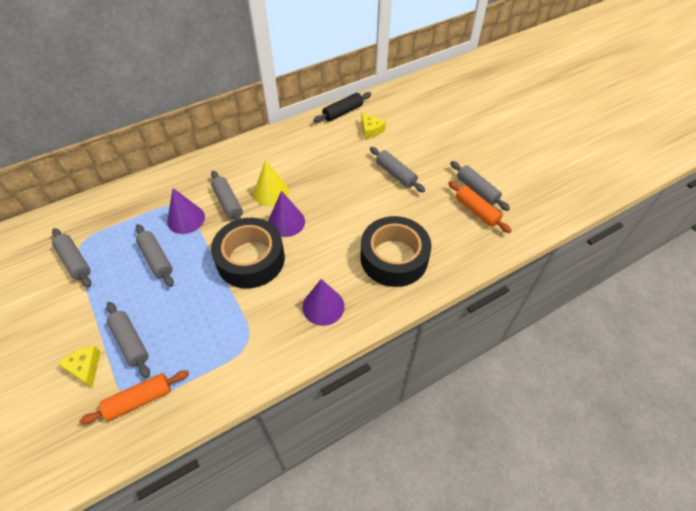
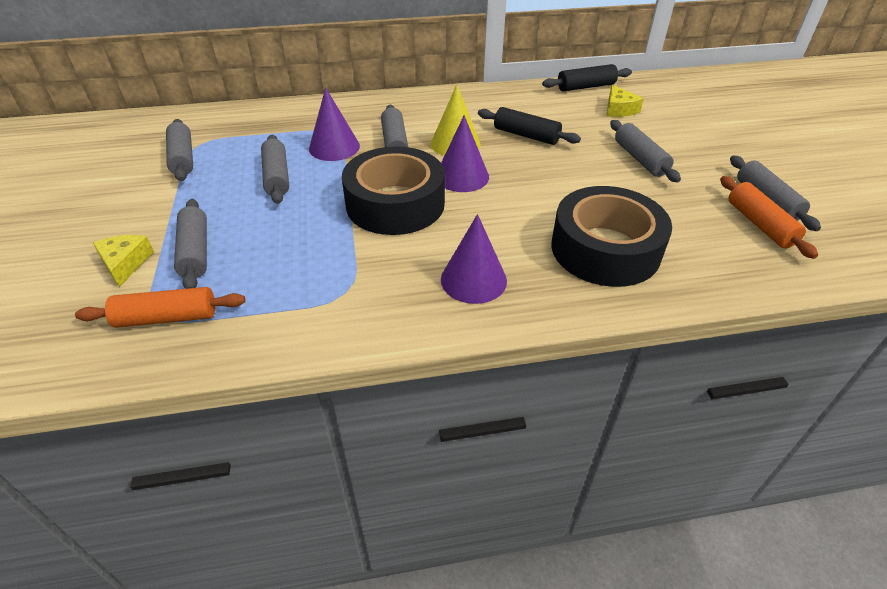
camera: 20 degrees right, 10 degrees down
(316, 171) = (526, 135): none -> black rolling pin

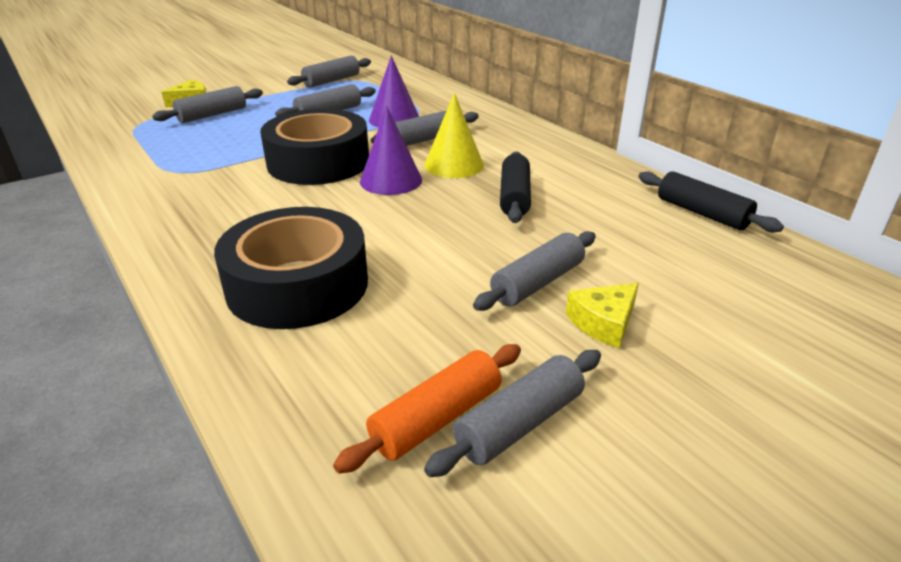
camera: 65 degrees right, 10 degrees down
(167, 318) = (135, 127): orange rolling pin -> none
(473, 280) = (212, 220): purple cone -> none
(619, 109) = (667, 247): yellow cheese -> yellow cheese (604, 323)

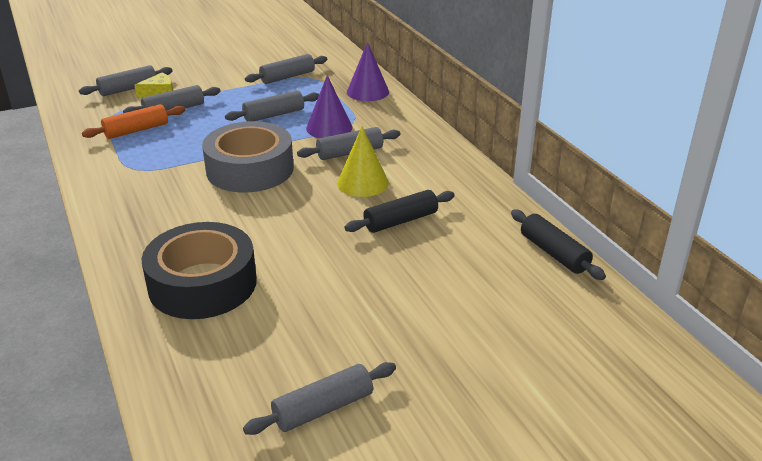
camera: 10 degrees right, 0 degrees up
(318, 162) = (250, 169): black tape -> grey tape
(391, 180) = (304, 194): purple cone -> purple cone (367, 92)
(436, 418) = (268, 397): orange rolling pin -> orange rolling pin (136, 130)
(514, 197) = (401, 221): black rolling pin -> black rolling pin turned 45 degrees clockwise
(537, 283) = (384, 302): grey rolling pin -> grey rolling pin (128, 89)
(604, 323) = (419, 342): yellow cheese -> none

